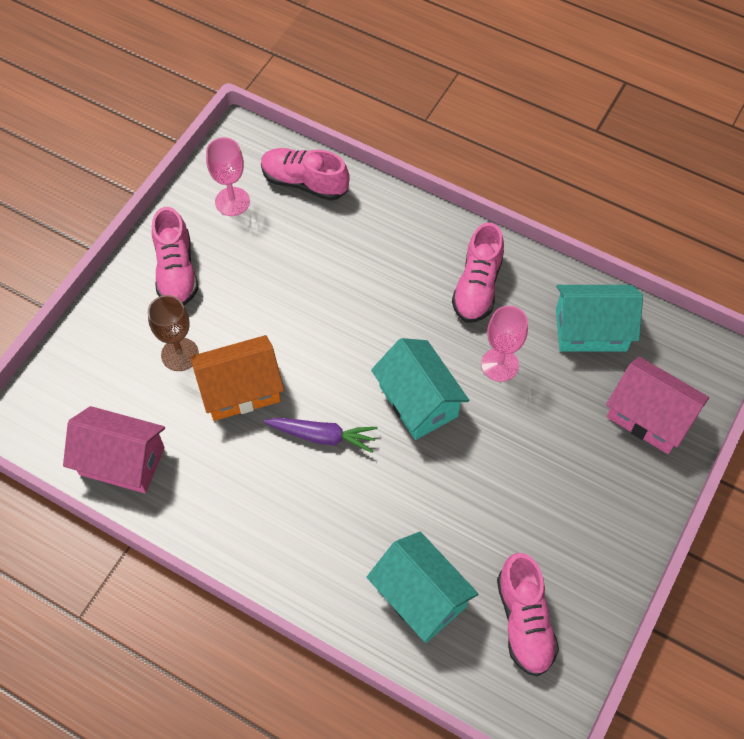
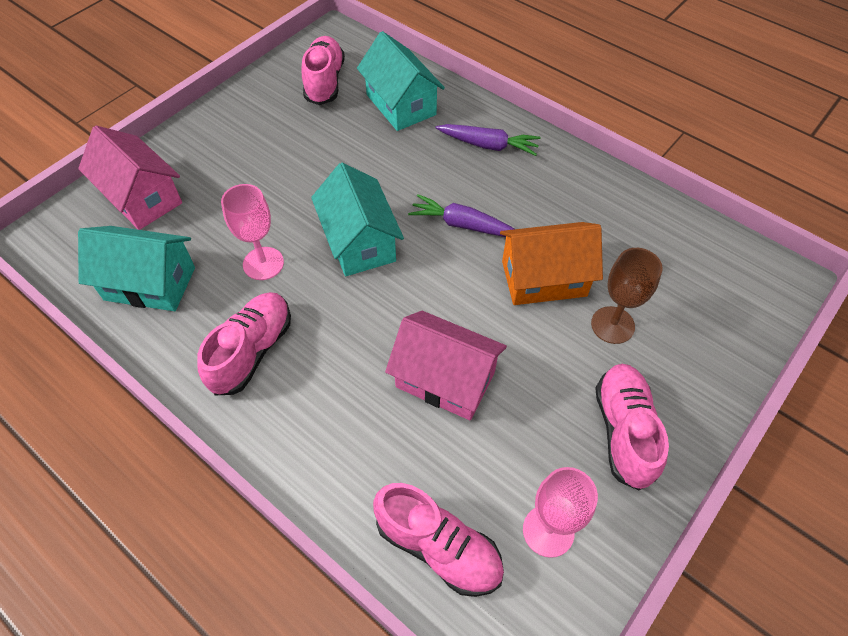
camera: 170 degrees left, 5 degrees down
(122, 461) = (664, 231): pink house -> pink house (445, 379)
(308, 547) = (488, 145): none -> purple carrot

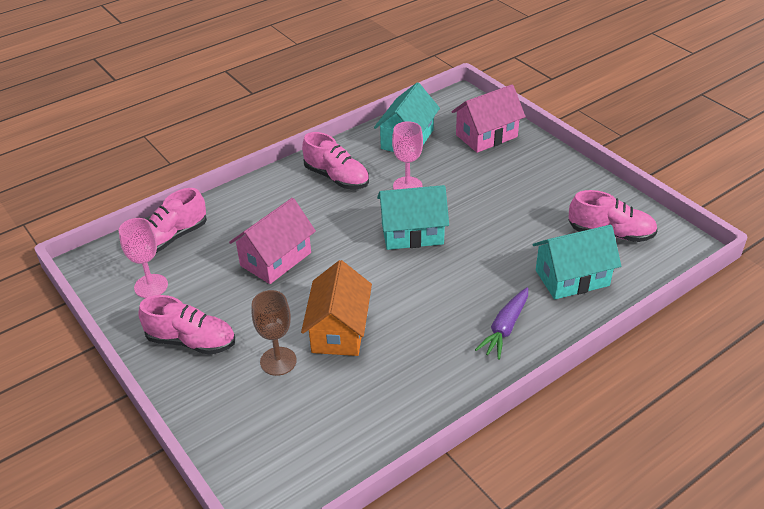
camera: 105 degrees right, 15 degrees down
(462, 225) = (412, 293): purple carrot -> none

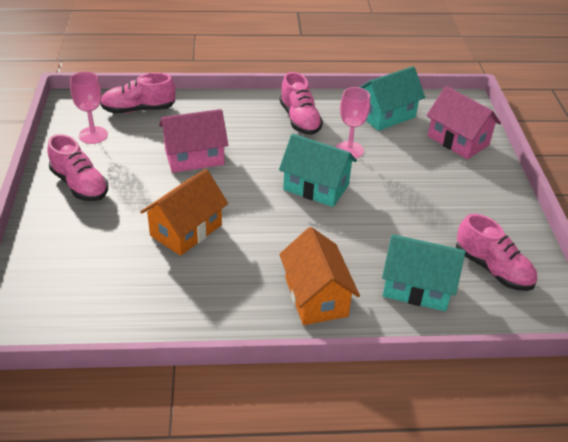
camera: 30 degrees right, 0 degrees up
(278, 361) = (121, 229): brown goblet -> none
(486, 136) = (458, 140): pink house -> pink house turned 45 degrees clockwise
(505, 328) = (316, 297): purple carrot -> orange house

